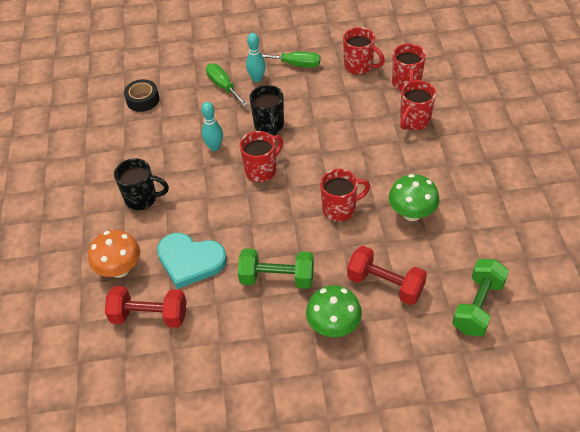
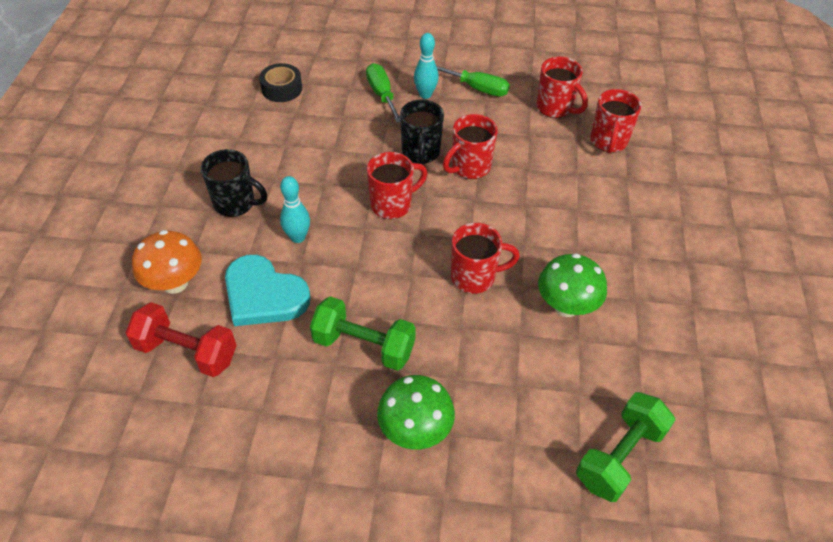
camera: 10 degrees right, 0 degrees up
(214, 147) = (345, 163): turquoise bowling pin -> turquoise bowling pin (298, 237)
(385, 284) = (502, 392): red dumbbell -> none
(414, 121) = (604, 190): red mug -> red mug (469, 167)

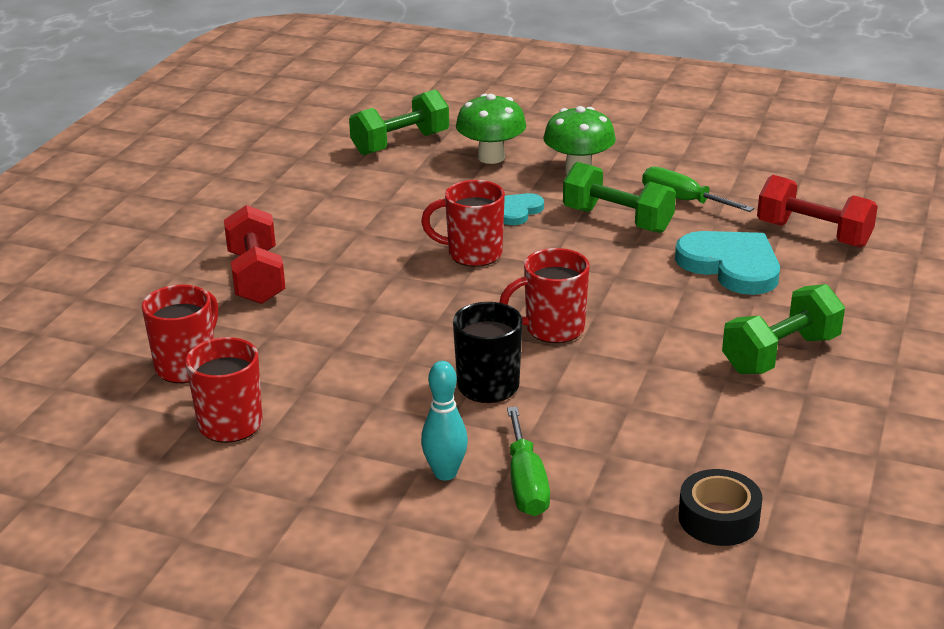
camera: 165 degrees left, 20 degrees down
(175, 283) = (844, 286): orange mushroom -> none
(236, 203) = (780, 354): black mug -> green dumbbell
(298, 237) = (689, 310): turquoise bowling pin -> none
(456, 345) = (517, 211): none -> turquoise heart
(469, 167) = (422, 358): red mug -> none
(477, 88) = (344, 472): green screwdriver -> green screwdriver (682, 200)
(566, 306) = (381, 224): green mushroom -> green mushroom (491, 157)
(622, 225) = (256, 277): none -> red dumbbell

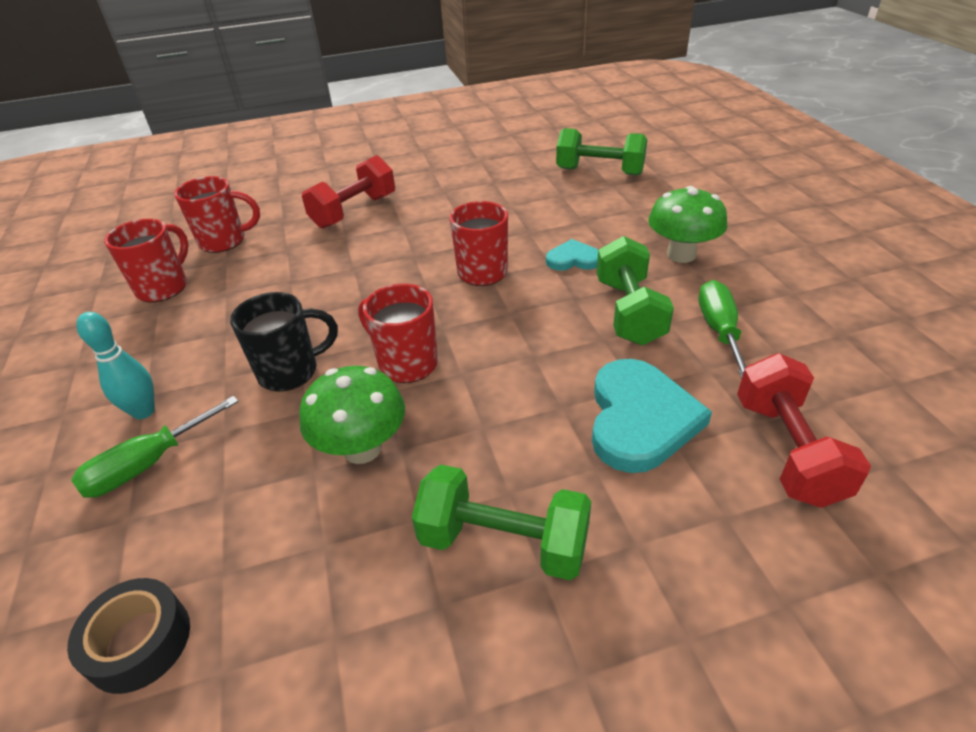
camera: 55 degrees right, 10 degrees up
(491, 157) = (638, 210): green mushroom -> green mushroom (362, 448)

